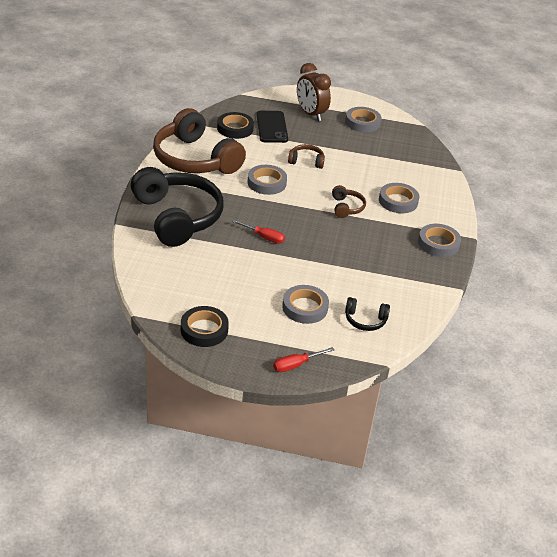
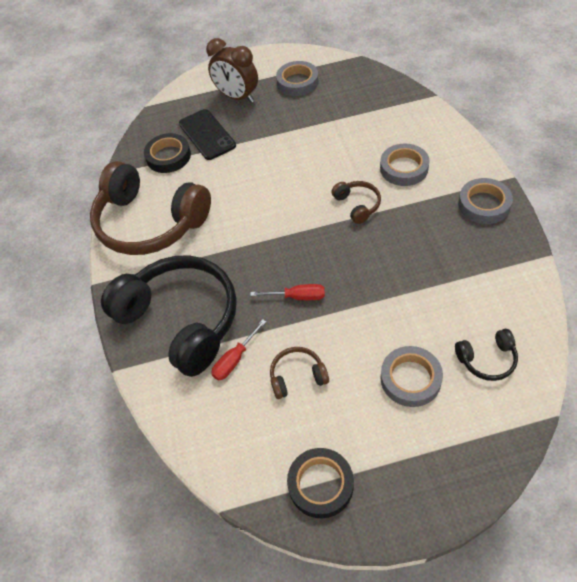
camera: 15 degrees left, 15 degrees up
(266, 183) = (250, 215): grey tape -> none
(296, 365) = (460, 478): red screwdriver -> red screwdriver (235, 359)
(306, 161) = (273, 163): brown headphones -> brown headphones (297, 376)

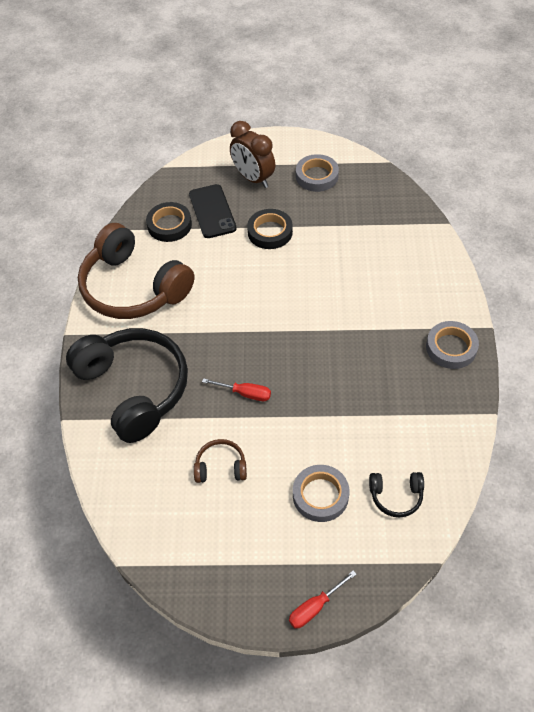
camera: 10 degrees right, 0 degrees up
(235, 359) = (170, 437): red screwdriver -> red screwdriver (315, 607)
(320, 484) = (209, 566): black tape -> black tape (270, 232)
(357, 205) = (330, 318): brown headphones -> none
(404, 168) = (388, 292): grey tape -> none

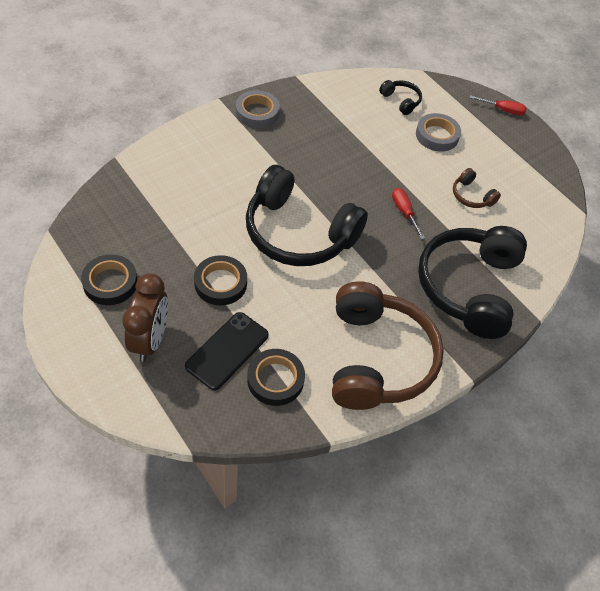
camera: 135 degrees left, 0 degrees up
(281, 302) = (298, 233): none -> black headphones
(317, 176) = (110, 283): grey tape -> black tape

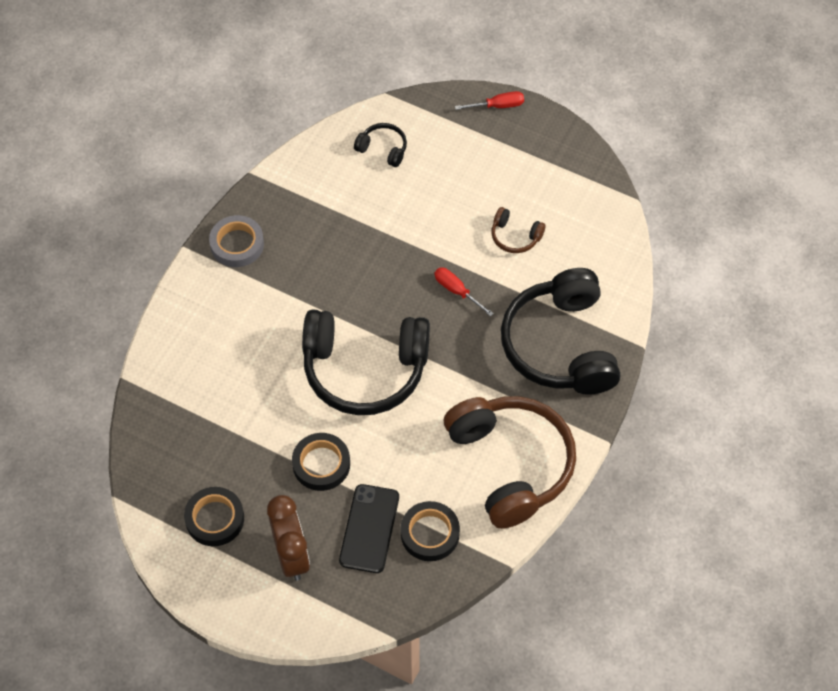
camera: 20 degrees left, 5 degrees up
(437, 135) = (444, 177): grey tape -> none

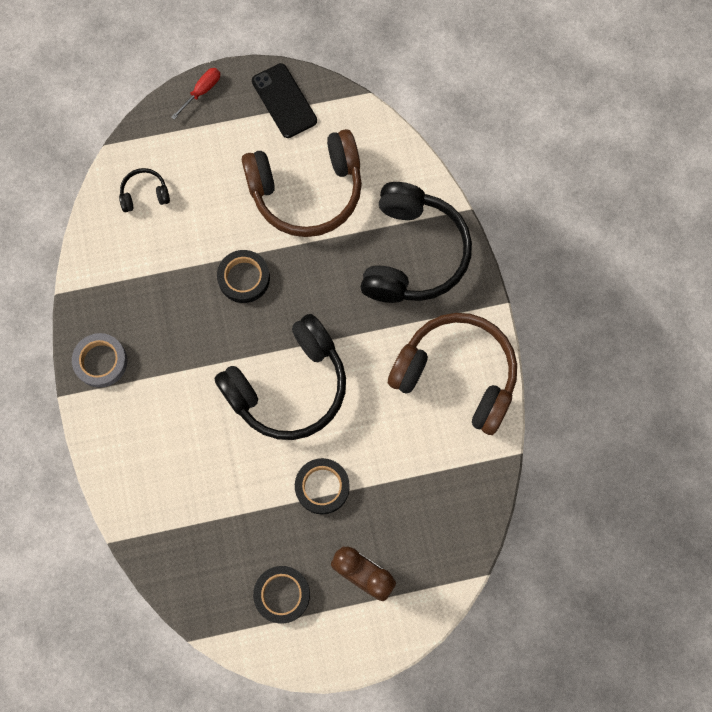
camera: 40 degrees left, 15 degrees up
(369, 528) = (400, 507): black phone -> black phone (284, 101)
(430, 533) = (445, 475): black tape -> black tape (244, 278)
(456, 291) = (302, 269): red screwdriver -> none
(515, 236) = (307, 191): brown headphones -> brown headphones, size x2.37
(560, 345) = (413, 254): black headphones -> black headphones turned 120 degrees counterclockwise

